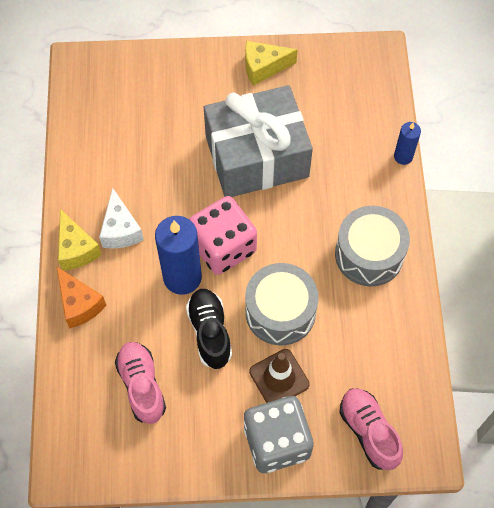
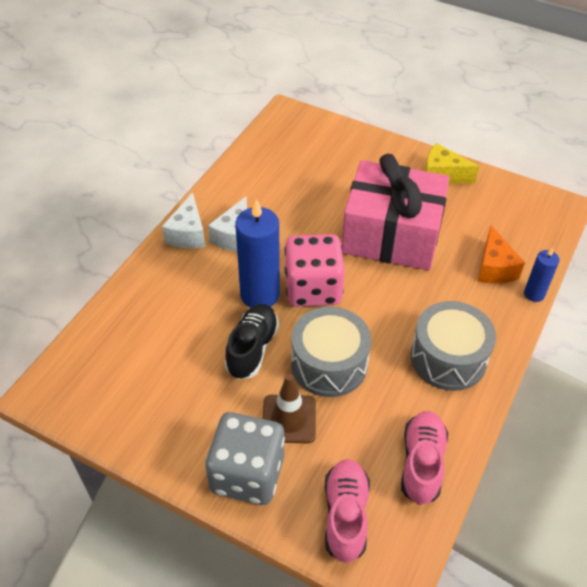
camera: 30 degrees right, 15 degrees down
(76, 249) = (188, 234): yellow cheese -> white cheese
(79, 304) = (159, 273): orange cheese -> orange cheese (494, 268)
(142, 386) = (161, 361): pink shoe -> pink shoe (421, 463)
(257, 156) = (391, 235): grey gift -> pink gift

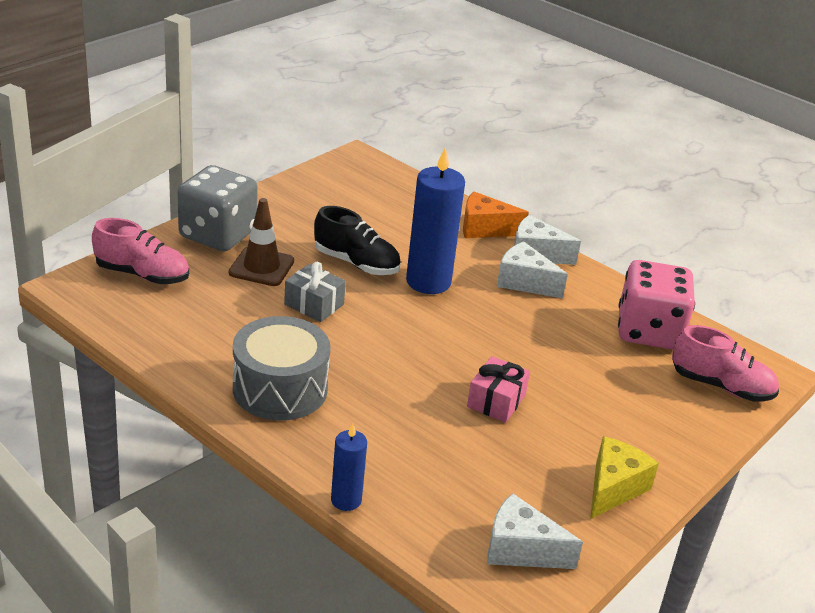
camera: 100 degrees right, 15 degrees down
(313, 288) = (424, 318): pink dice -> pink dice (648, 331)
(329, 364) = (314, 304): grey drum -> grey gift
(391, 235) = (496, 401): pink gift -> pink gift, size x0.40
(421, 463) = (163, 331): pink shoe -> pink shoe (721, 386)
(494, 268) = (407, 477): orange cheese -> orange cheese (484, 229)
(519, 209) = (520, 549): none -> white cheese

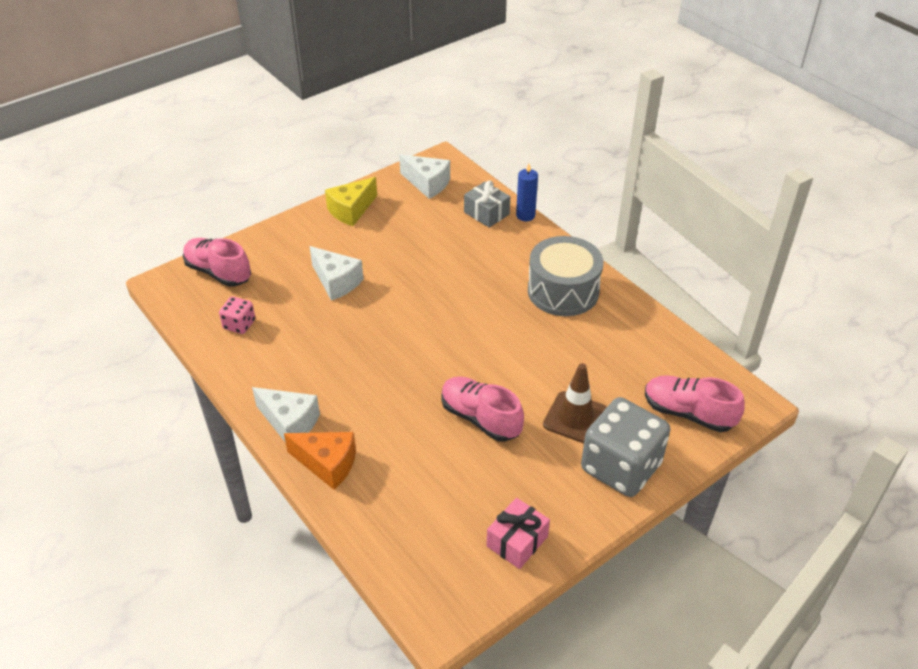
camera: 165 degrees left, 10 degrees up
(314, 304) = (528, 369): grey gift -> grey gift (486, 213)
(356, 263) = (480, 418): black shoe -> pink shoe
(428, 282) = (415, 390): blue candle -> none
(496, 401) = (402, 271): pink gift -> pink gift (517, 541)
(524, 282) = (322, 385): white cheese -> white cheese (336, 282)
(648, 331) = (239, 324): pink dice -> pink dice, size x0.46

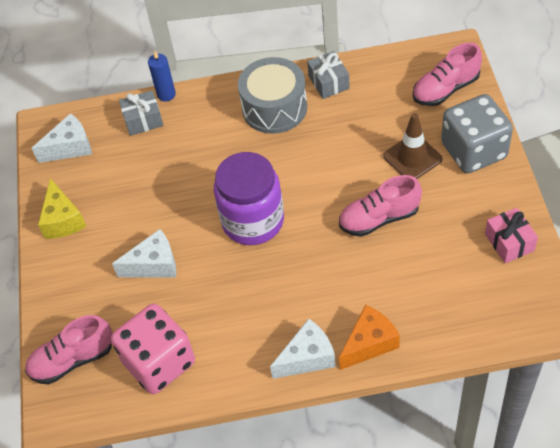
camera: 55 degrees left, 10 degrees up
(239, 324) = (159, 362): pink dice -> pink dice, size x2.15
(421, 327) = (253, 221): none -> purple jar
(624, 317) = (328, 82): none -> grey gift

